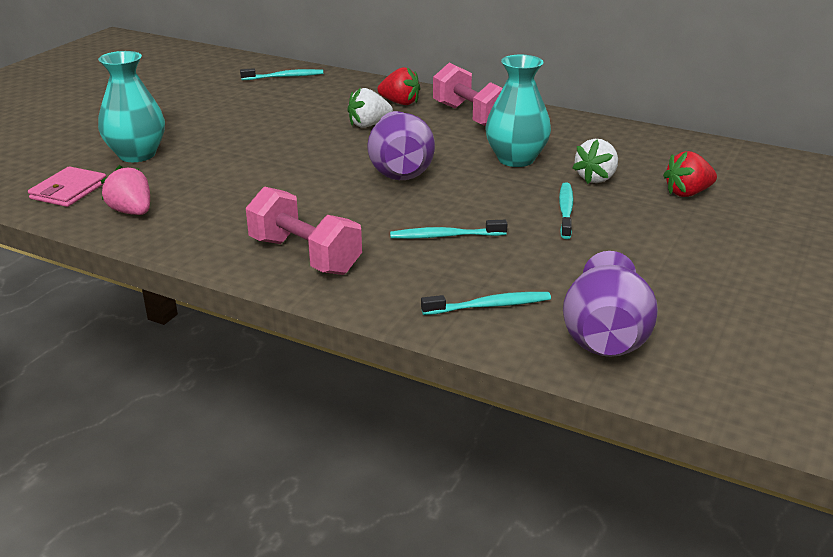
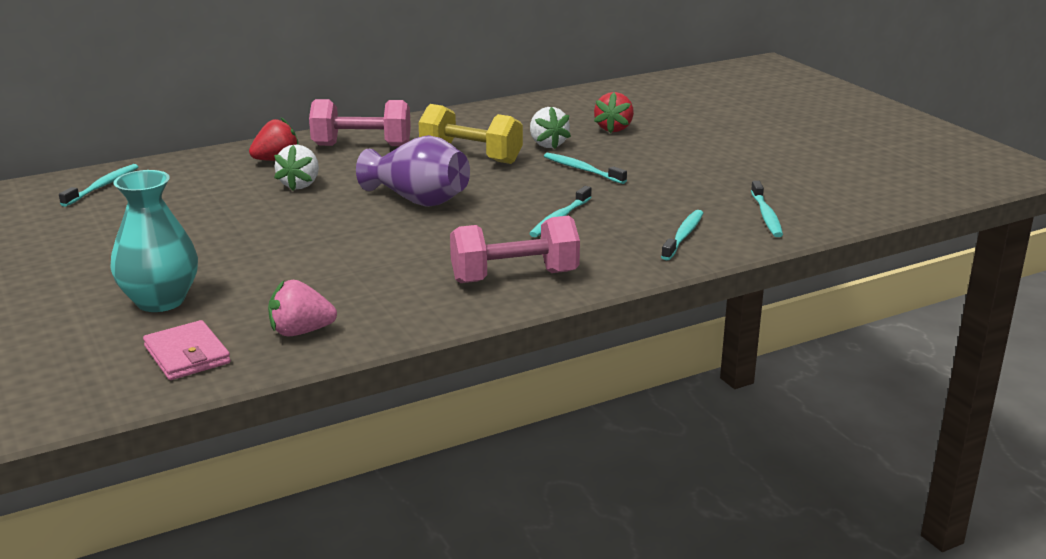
camera: 55 degrees left, 5 degrees down
(516, 159) = (471, 157): turquoise vase -> yellow dumbbell
(605, 337) = (766, 215): purple vase -> turquoise toothbrush

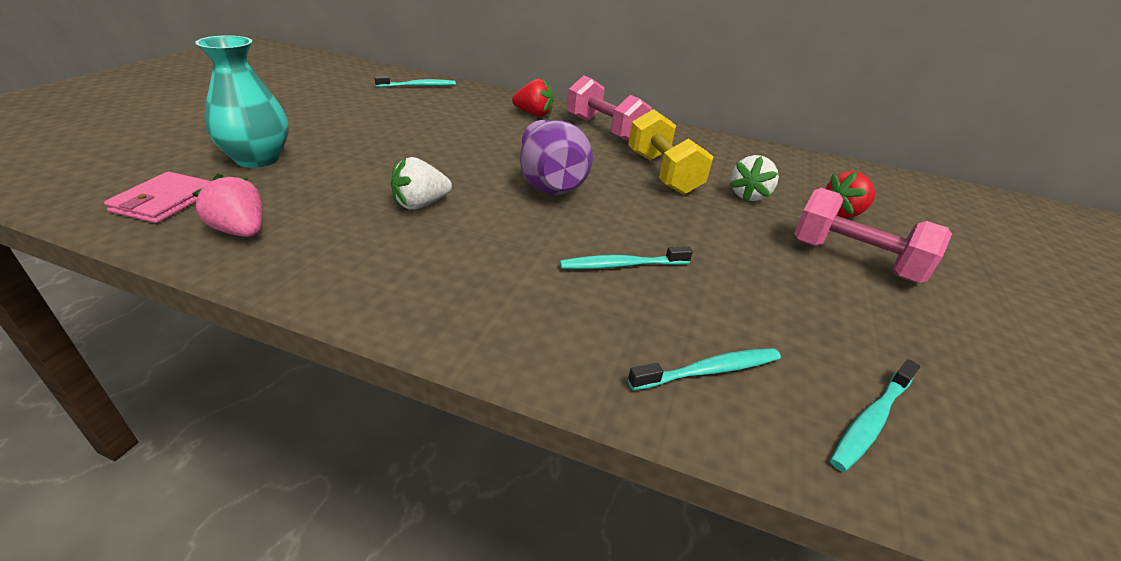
camera: 45 degrees right, 10 degrees up
(300, 185) = (508, 134): white strawberry -> white strawberry (420, 204)
(514, 277) = (461, 295): pink dumbbell -> pink dumbbell (854, 260)
(582, 170) = (737, 233): turquoise toothbrush -> none

